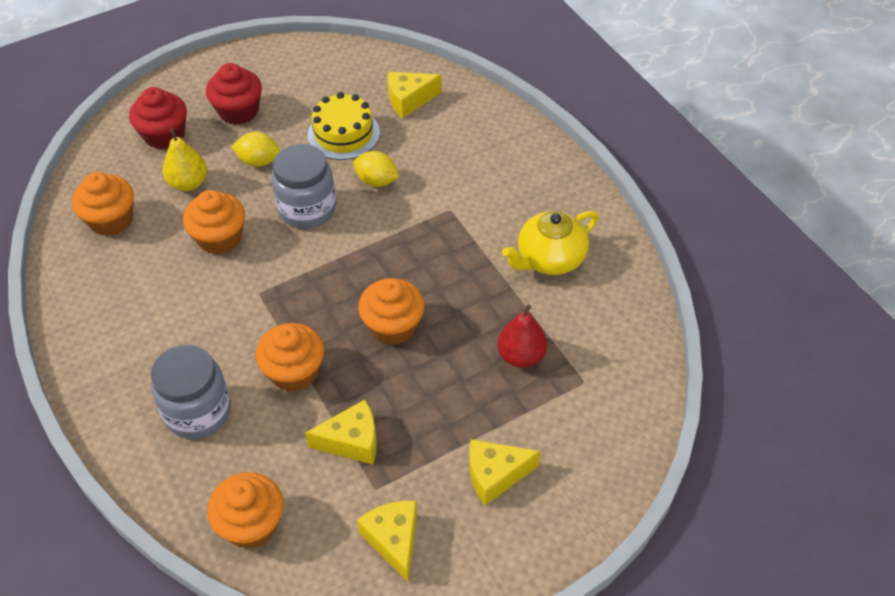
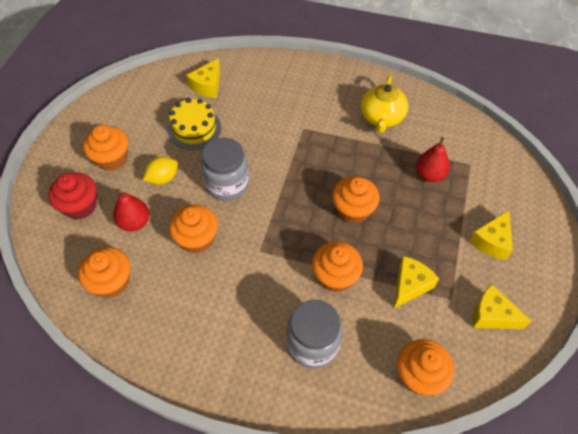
camera: 45 degrees left, 5 degrees up
(188, 183) = (134, 222): yellow pear -> red pear
(238, 111) = (112, 159): red cupcake -> orange cupcake
(376, 181) = (246, 141): yellow lemon -> none

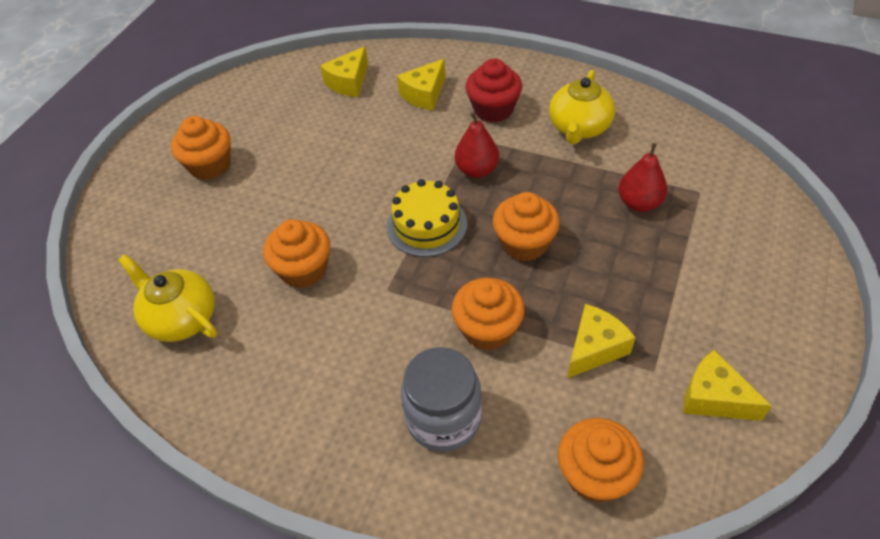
camera: 10 degrees right, 5 degrees down
(80, 206) = (159, 221): red cupcake -> red cupcake (493, 109)
(111, 282) = (181, 318): orange cupcake -> yellow teapot
(134, 222) = (225, 245): red pear -> red pear (477, 170)
(163, 178) = (272, 192): yellow lemon -> none
(194, 128) = (323, 133): yellow cake -> yellow cake (427, 225)
(227, 184) = (355, 203): grey jar -> none
(491, 241) = (722, 295): yellow cheese -> yellow cheese (424, 94)

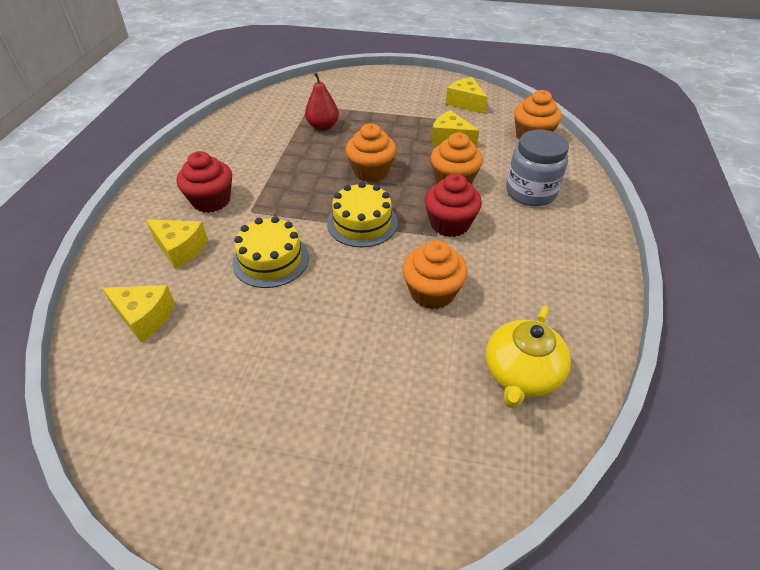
camera: 105 degrees left, 5 degrees down
(210, 165) = (295, 426): orange cupcake -> none
(391, 153) = (271, 260): none -> yellow cake
(402, 306) = (450, 224): none -> red cupcake
(477, 170) = (293, 202): red pear -> none
(579, 128) = (241, 154): yellow teapot -> none
(713, 398) = (465, 103): yellow cheese -> yellow cheese turned 120 degrees clockwise

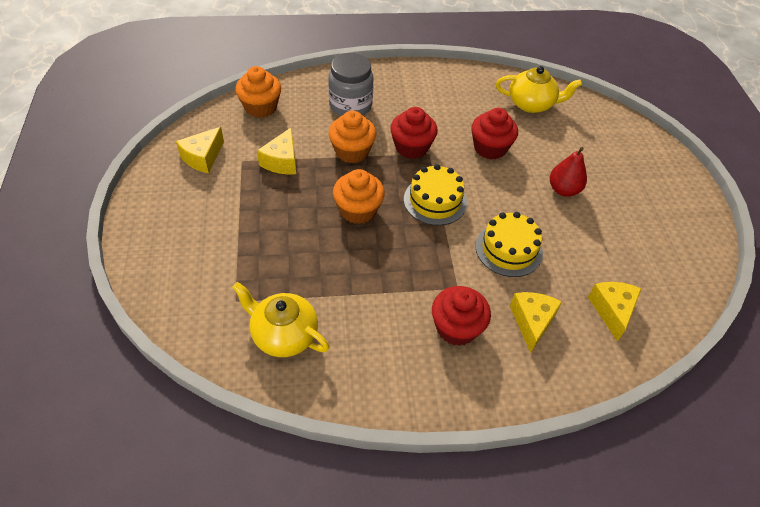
camera: 110 degrees left, 5 degrees up
(267, 120) = (283, 335): none -> yellow teapot
(323, 126) = (284, 272): red pear -> red pear (563, 190)
(432, 292) = (490, 148): orange cupcake -> red cupcake

